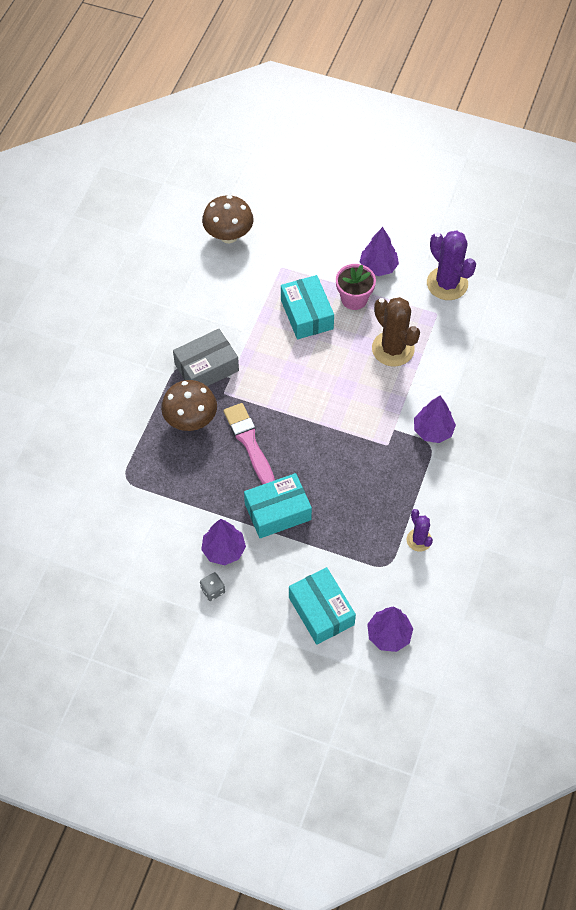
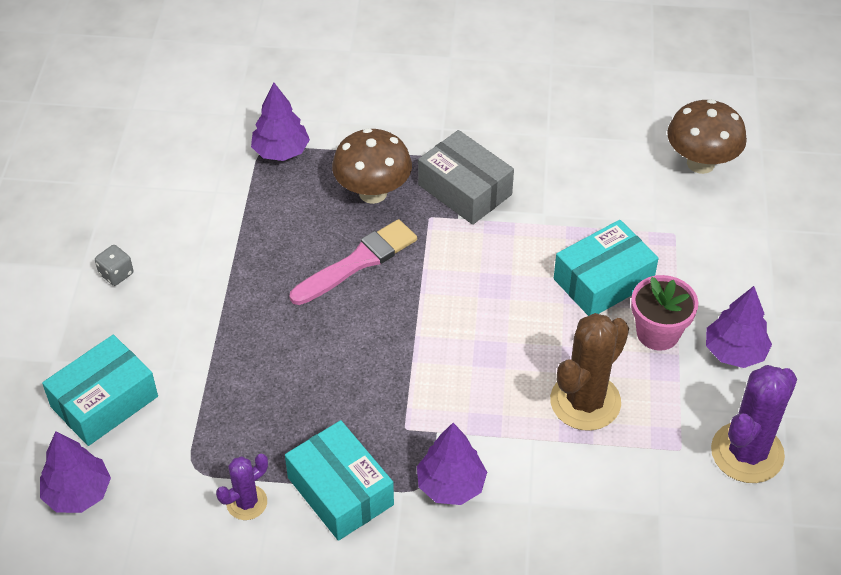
camera: 75 degrees right, 10 degrees down
(223, 550) = (180, 272): purple tree -> purple tree (281, 151)
(277, 512) = (253, 318): turquoise box -> turquoise box (340, 491)

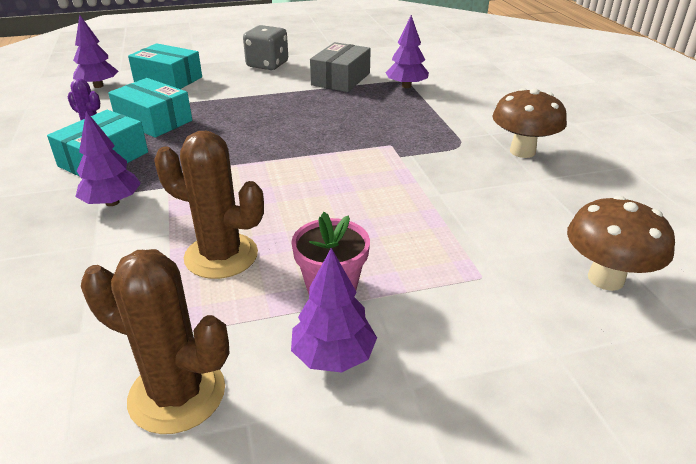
camera: 70 degrees right, 15 degrees down
(116, 274) = (267, 65): grey dice -> grey dice, size x1.97
(357, 262) = (324, 127): pink brush -> none
(373, 193) = (396, 120): brown mushroom -> brown mushroom (522, 151)
(465, 189) = (433, 153): grey box -> grey box (341, 79)
(603, 281) = (380, 240): turquoise box -> turquoise box (154, 121)
(747, 453) = (177, 394): purple cactus -> brown cactus

